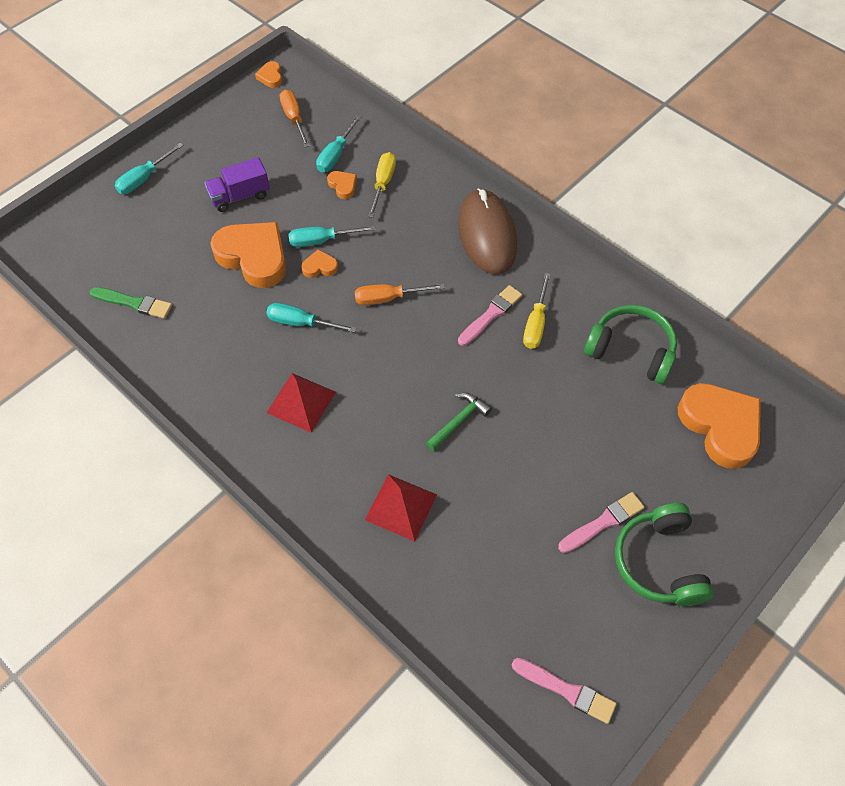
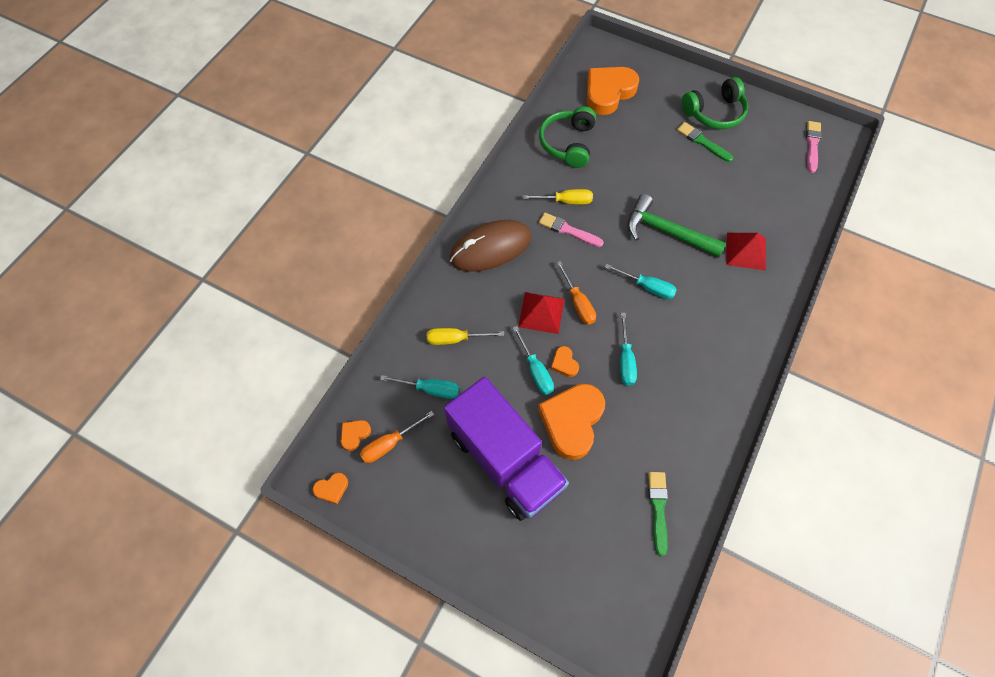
camera: 105 degrees left, 5 degrees up
(144, 179) = (509, 567): turquoise screwdriver -> turquoise screwdriver (647, 287)
(240, 196) = (505, 460): purple truck -> purple truck, size x2.16
(301, 402) = (695, 337): red pyramid -> red pyramid (541, 312)
(343, 186) = (467, 371): orange heart -> orange heart (354, 434)
(459, 421) = (666, 232): green hammer -> green hammer, size x1.80
(603, 522) = (702, 142): pink brush -> green brush

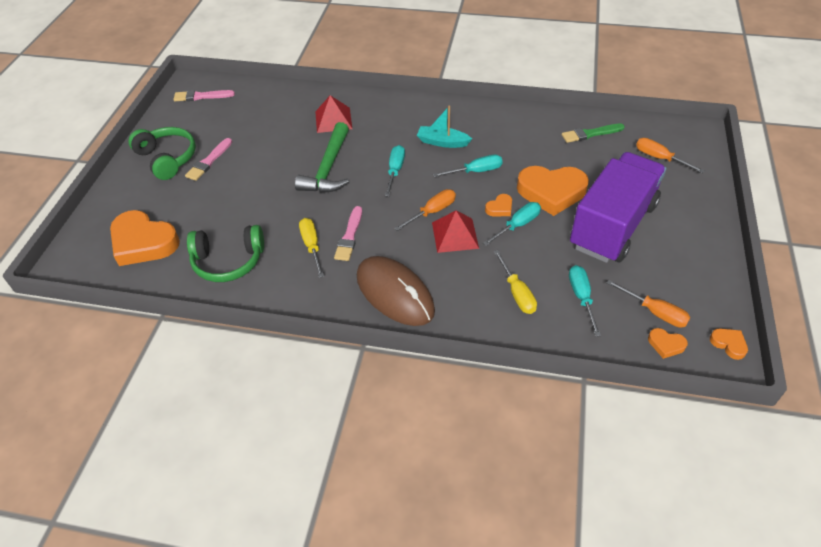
camera: 105 degrees left, 15 degrees down
(592, 569) = (659, 158): none -> orange screwdriver
(682, 343) = (442, 142): none -> turquoise boat
(702, 142) = (209, 161): green brush -> pink brush

